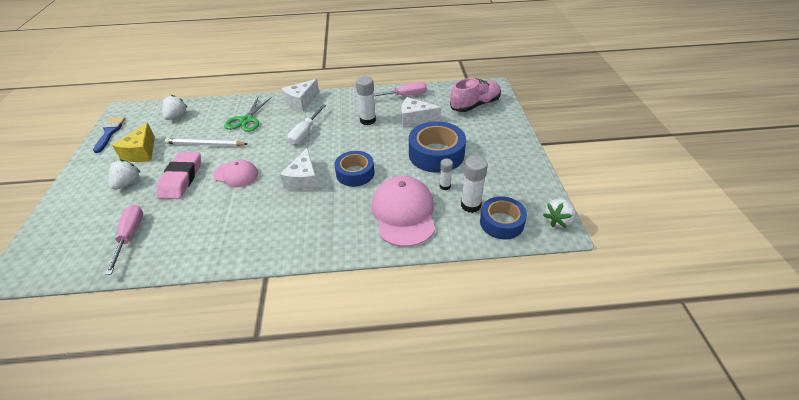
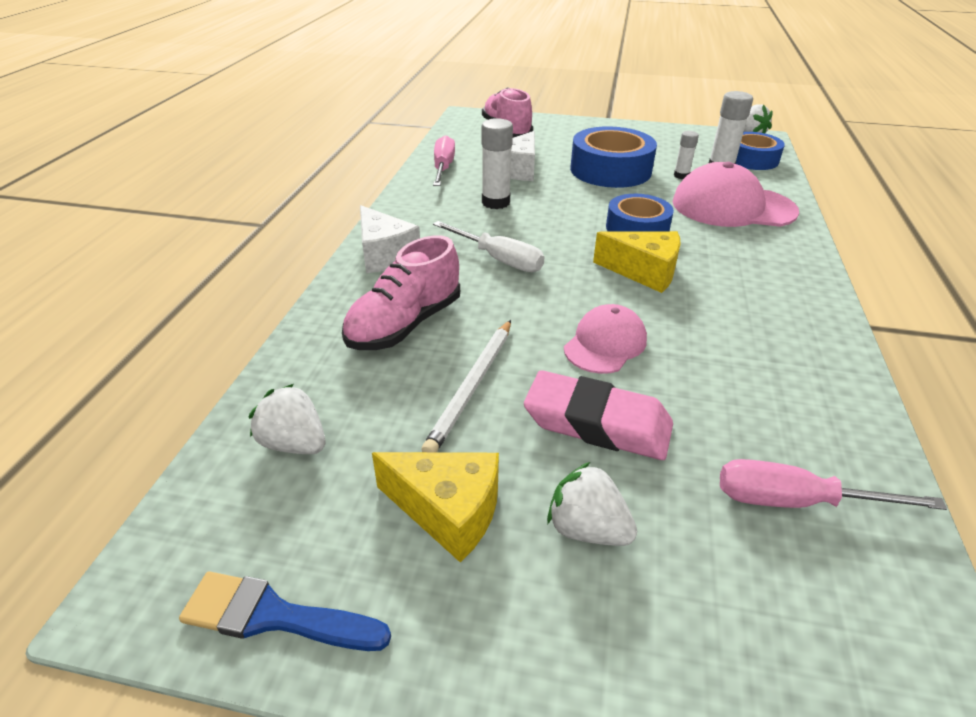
camera: 75 degrees left, 5 degrees down
(246, 120) = (405, 324): green scissors -> pink shoe
(304, 180) = (644, 272): white cheese -> yellow cheese

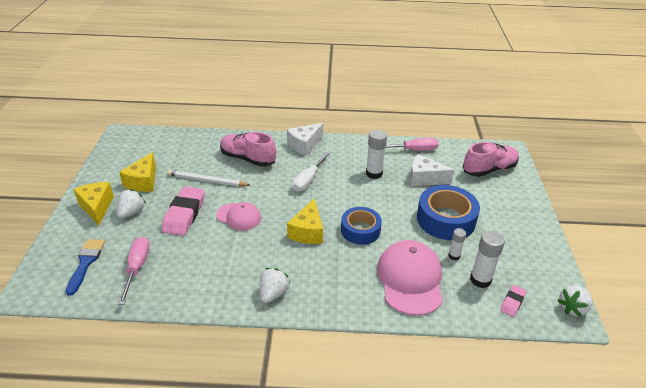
camera: 80 degrees right, 0 degrees up
(274, 616) = (111, 156): blue brush -> blue brush (86, 263)
(294, 443) = (177, 146): white strawberry -> white strawberry (273, 293)
(559, 625) = (96, 207): none -> yellow cheese
(751, 159) = (512, 302): blue tape -> pink eraser

